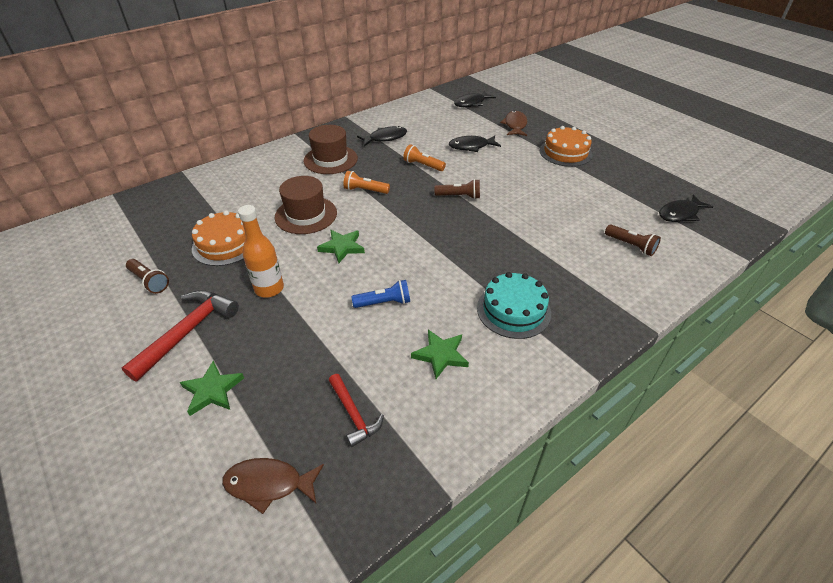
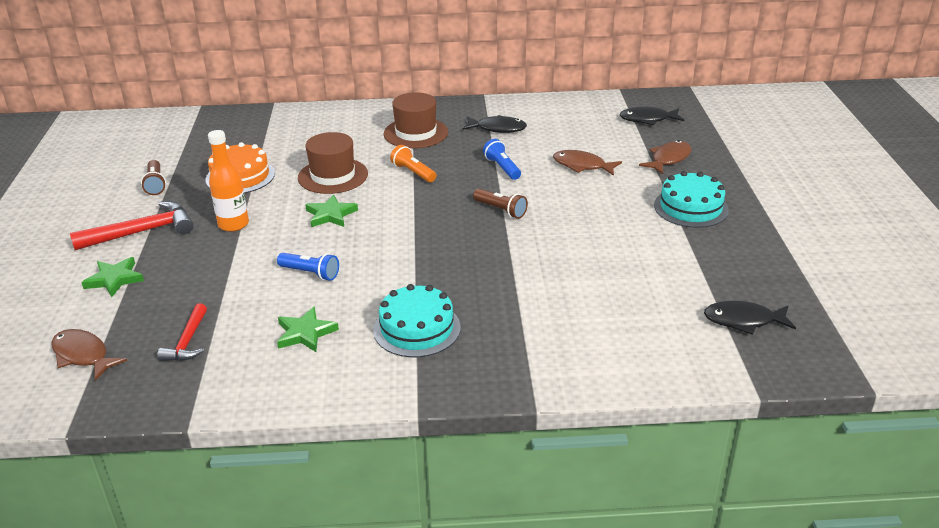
camera: 35 degrees right, 10 degrees down
(423, 165) = (502, 168): orange flashlight -> blue flashlight
(471, 146) = (582, 166): black fish -> brown fish
(565, 152) = (691, 207): orange cake -> turquoise cake
(631, 246) = (628, 326): brown flashlight -> none

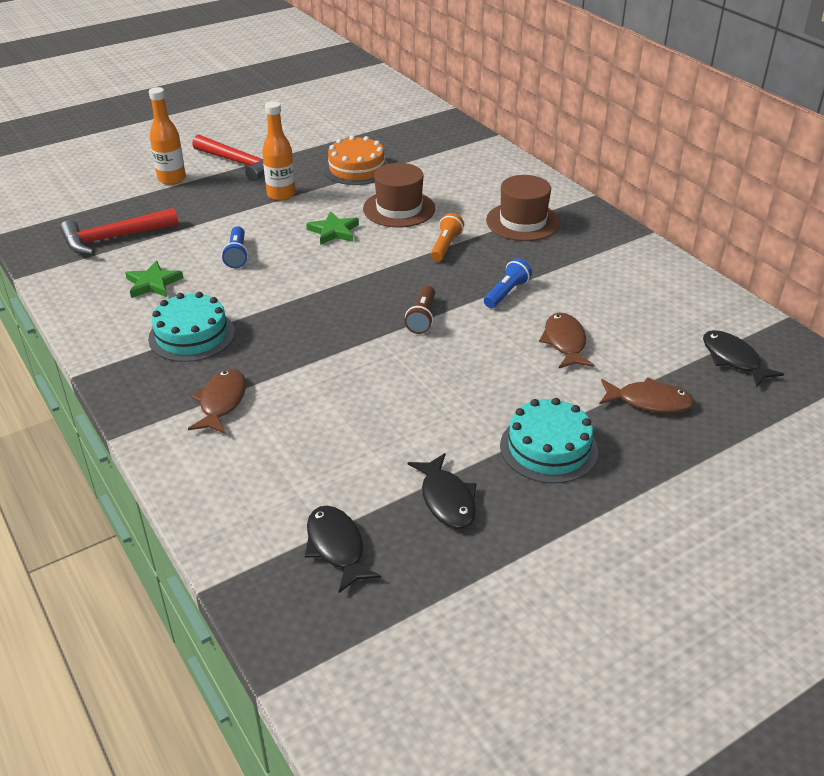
camera: 60 degrees right, 5 degrees up
(83, 355) = (76, 206): brown fish -> brown fish (221, 402)
(114, 279) = (172, 179): green star -> orange bottle
(155, 184) = (311, 141): brown flashlight -> none
(188, 342) = (113, 238): red hammer -> red hammer, size x1.65
(498, 128) = (587, 264): black fish -> black fish (447, 499)

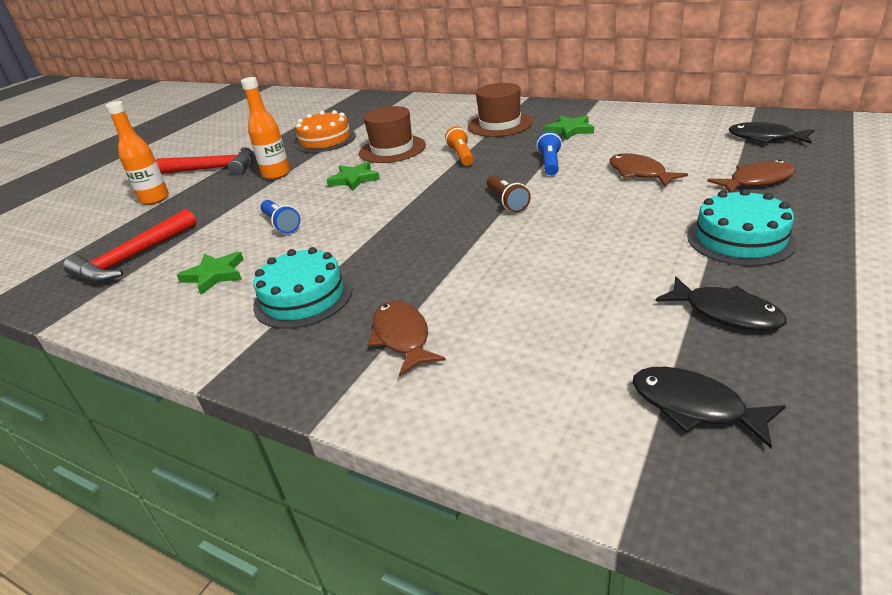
camera: 25 degrees left, 5 degrees down
(574, 260) = (570, 130): none -> green star

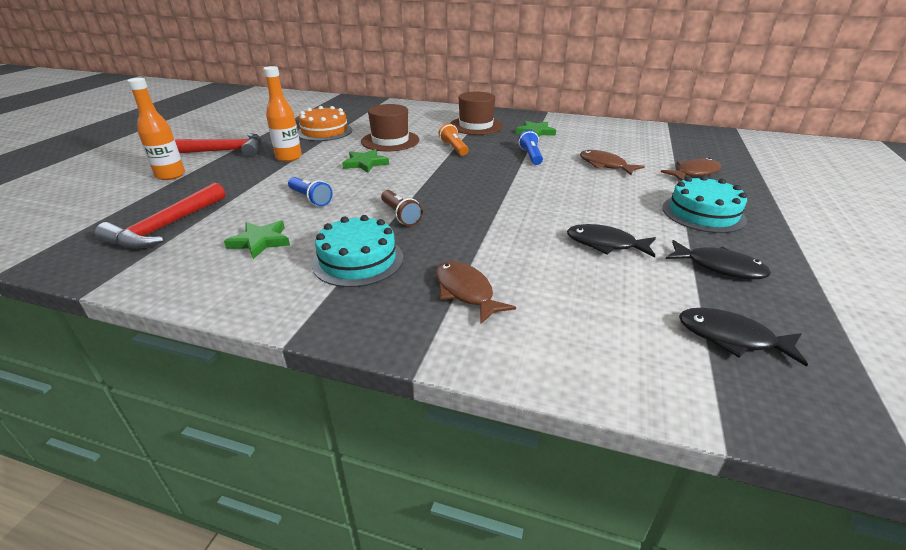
camera: 15 degrees left, 0 degrees up
(507, 202) = (508, 184): brown flashlight -> brown flashlight (400, 215)
(765, 138) = (685, 143): black fish -> black fish (605, 244)

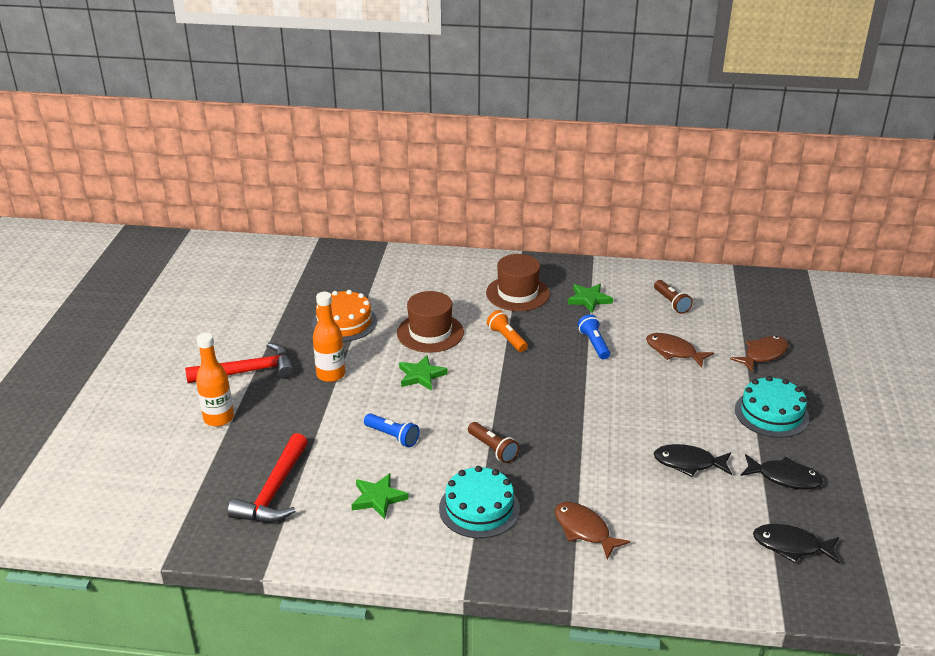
camera: 10 degrees left, 0 degrees up
(608, 138) = (671, 303): none -> brown flashlight

